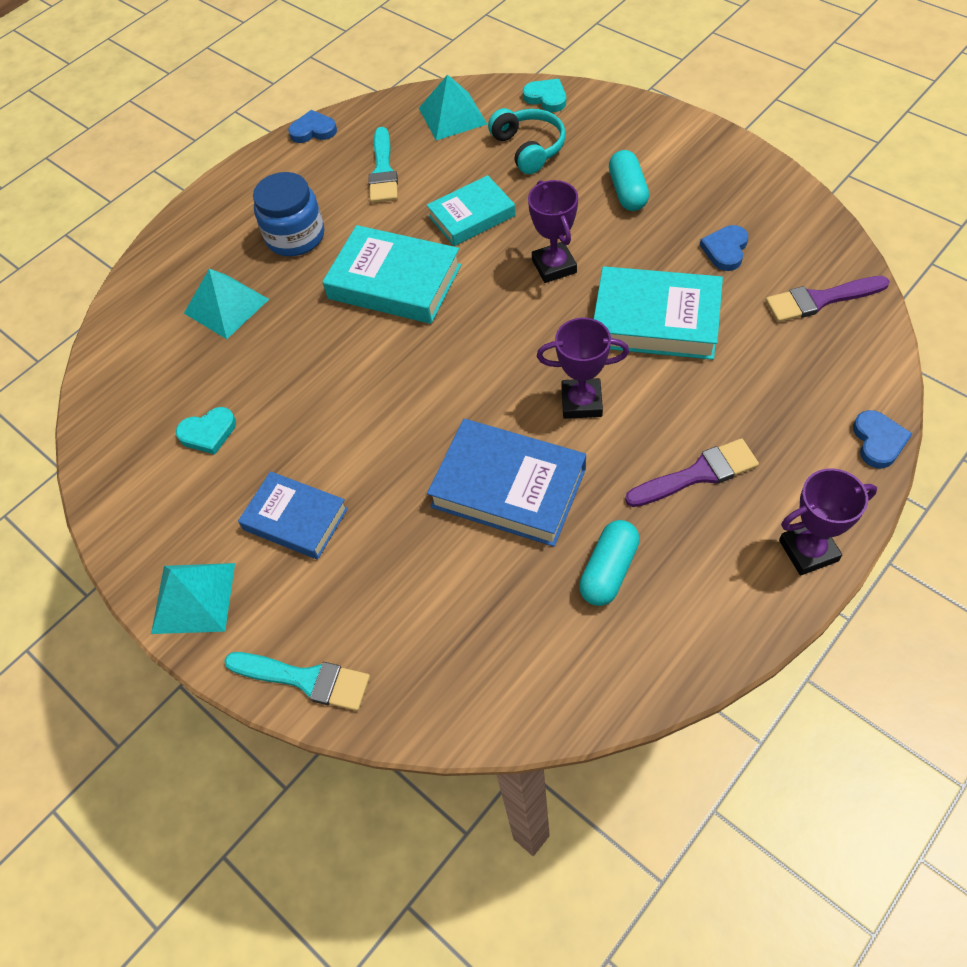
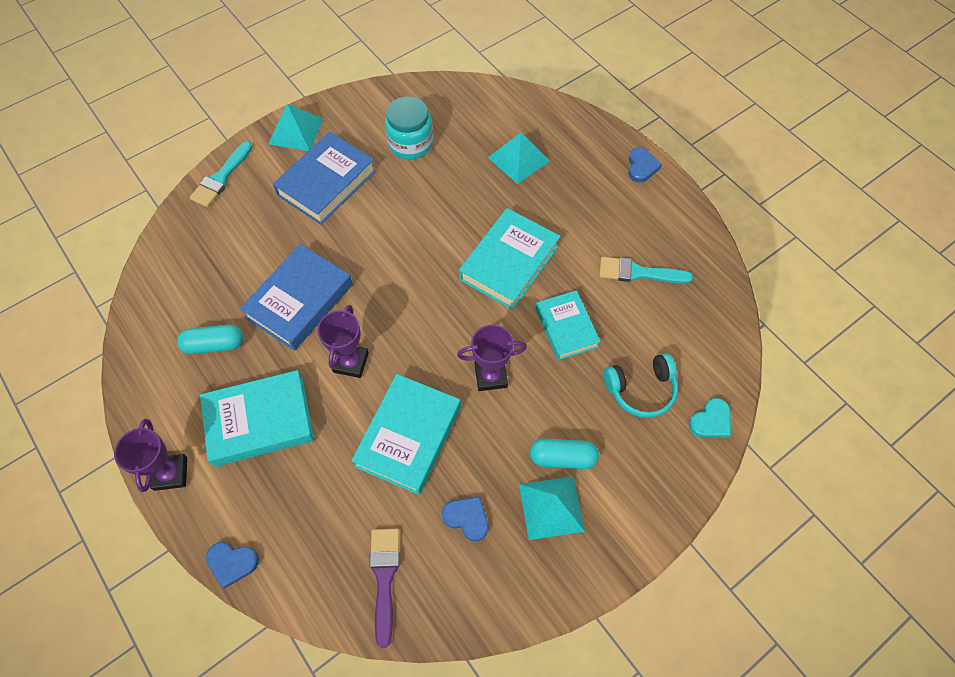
camera: 95 degrees right, 5 degrees up
(208, 433) = (410, 143): turquoise heart -> turquoise jar
(295, 236) = (577, 205): blue jar -> none
(295, 519) = (326, 183): blue book -> blue book, size x1.51
(313, 130) = (702, 229): blue heart -> blue heart (641, 167)
(452, 116) = (700, 336): turquoise pyramid -> turquoise pyramid (551, 507)
(609, 570) = (214, 345): turquoise capsule -> turquoise capsule turned 45 degrees counterclockwise
(697, 474) = (260, 421): purple brush -> turquoise book

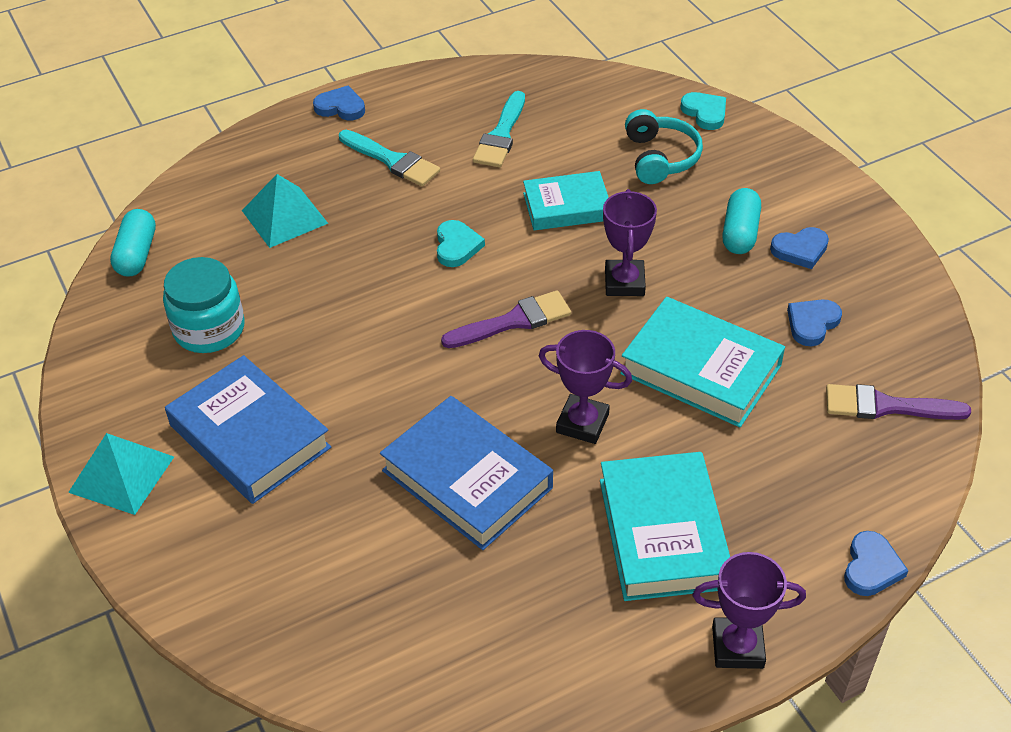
camera: 80 degrees left, 15 degrees down
(214, 345) = (524, 592): turquoise capsule -> turquoise capsule (137, 254)
(221, 178) = (185, 585): turquoise brush -> turquoise brush (392, 160)
(440, 308) = (513, 321): none -> purple brush
(509, 263) = (457, 246): turquoise book -> turquoise heart
(551, 507) = (800, 250): turquoise pyramid -> blue heart

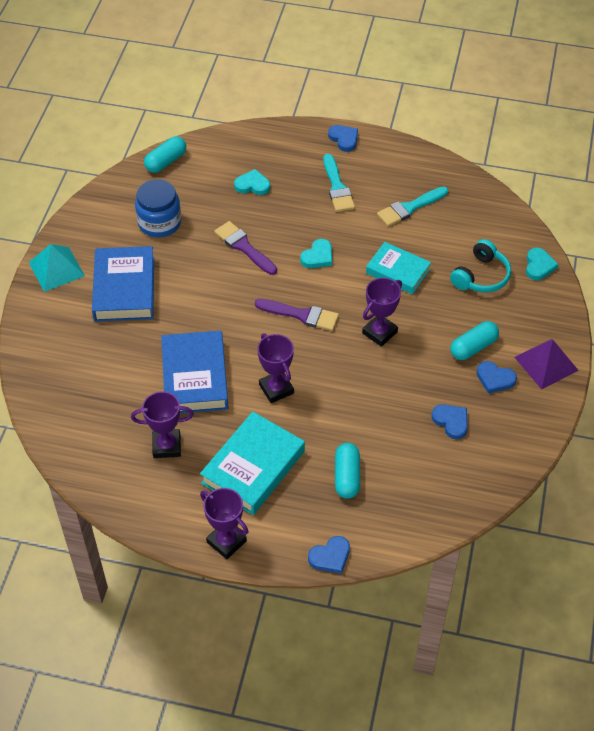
camera: 40 degrees right, 5 degrees up
(209, 329) = (159, 223): turquoise jar -> blue jar
(284, 216) = (252, 185): turquoise pyramid -> turquoise heart
(528, 588) = (166, 446): none -> purple trophy
(701, 369) = (365, 404): turquoise book -> none
(778, 463) = (347, 476): none -> turquoise capsule
(812, 323) = (451, 422): blue heart -> blue heart turned 60 degrees clockwise
(829, 201) = (546, 363): none -> purple pyramid
(886, 406) = (436, 490): purple brush -> purple brush (244, 247)

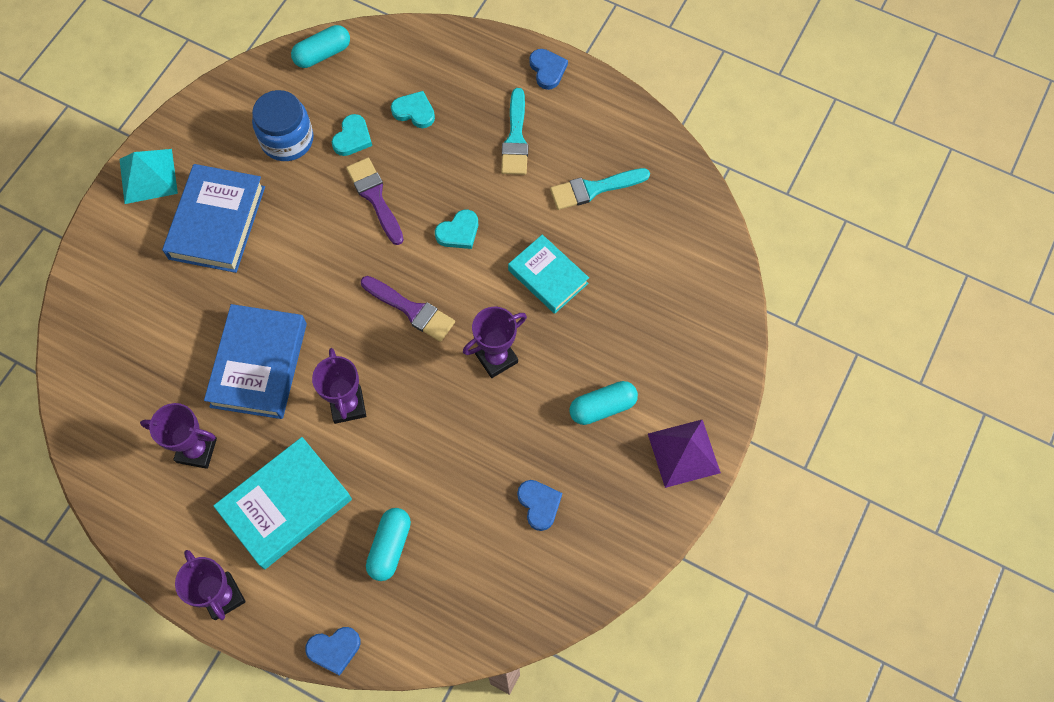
camera: 15 degrees right, 15 degrees up
(481, 276) = (647, 308): turquoise headphones -> none
(495, 379) = (613, 458): blue heart -> none
(539, 266) = (725, 311): turquoise heart -> turquoise heart (352, 138)

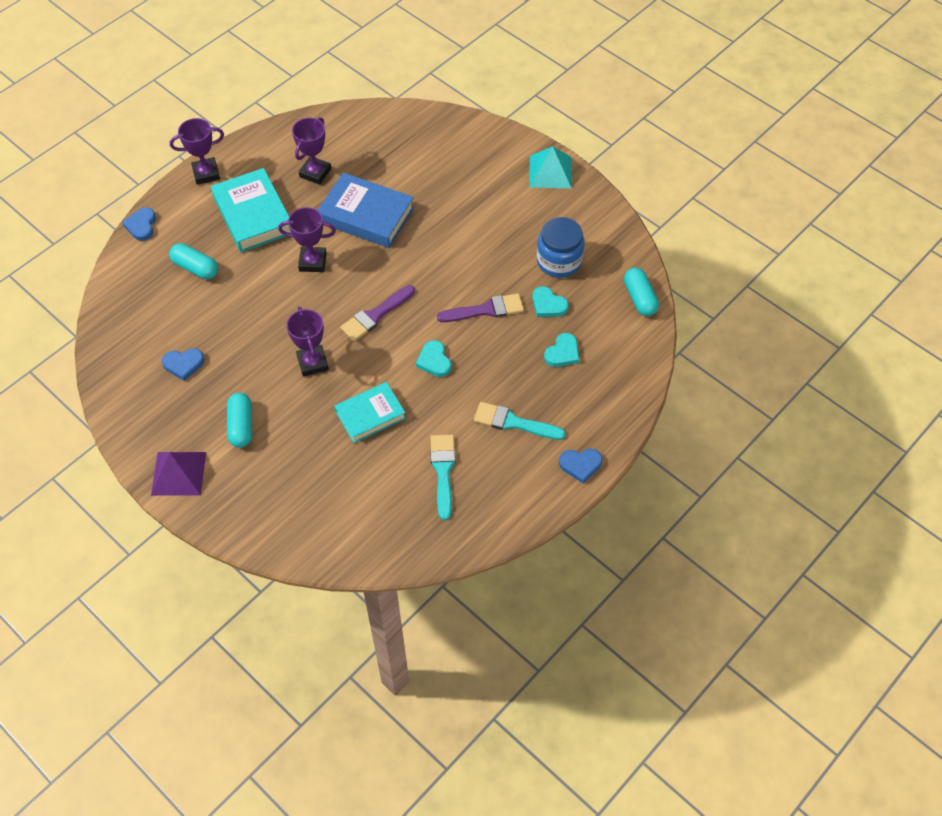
camera: 105 degrees right, 10 degrees down
(217, 222) = (495, 207): blue book -> none

